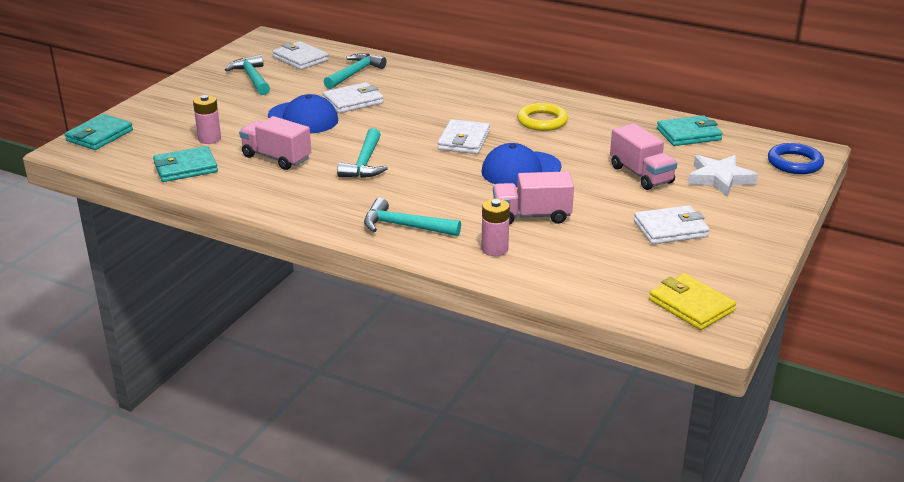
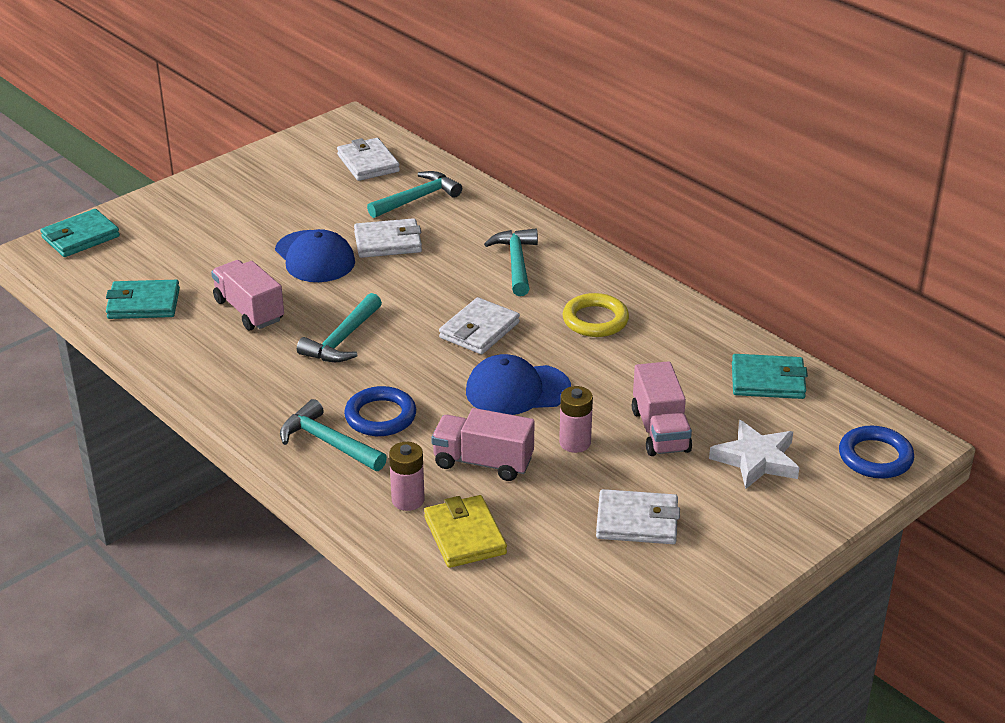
camera: 20 degrees right, 5 degrees up
(209, 139) = (193, 267): pink battery -> pink battery (575, 443)
(252, 78) = (295, 183): turquoise hammer -> turquoise hammer (516, 263)
(432, 203) = (380, 416): none -> blue ring
(691, 305) = (580, 638): yellow wallet -> yellow wallet (465, 535)

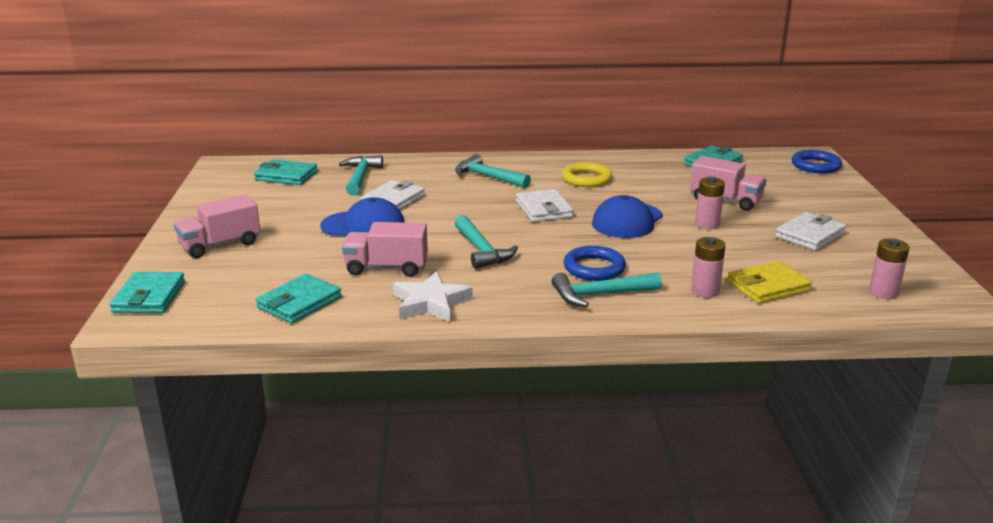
camera: 50 degrees left, 10 degrees down
(368, 163) = (286, 176): white wallet -> turquoise wallet
(465, 535) = (768, 286): yellow wallet -> yellow wallet turned 45 degrees counterclockwise
(483, 462) = (692, 255): pink truck -> pink truck (220, 245)
(542, 618) = (883, 292): none -> pink battery
(756, 459) = (784, 189): white star -> white star (430, 303)

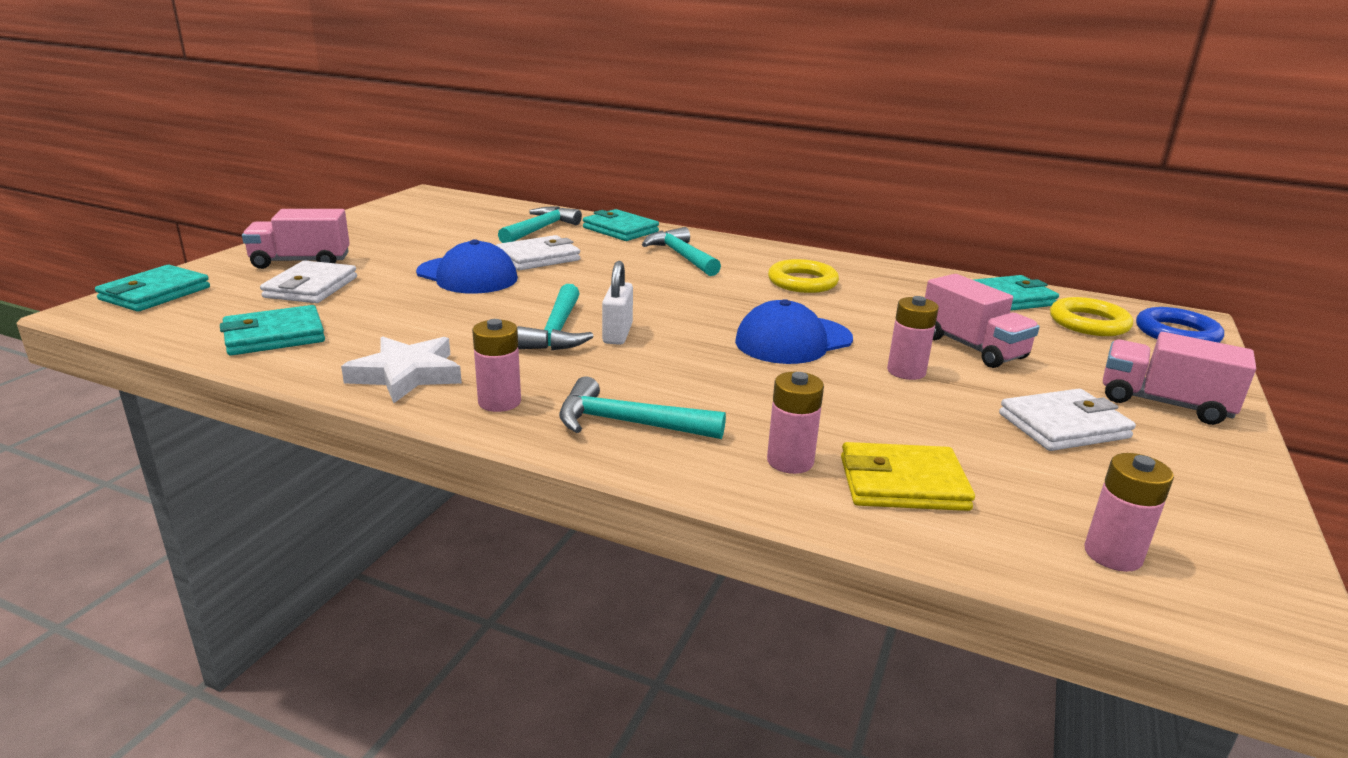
camera: 25 degrees right, 0 degrees up
(286, 176) = (469, 214): turquoise wallet -> turquoise wallet (620, 230)
(386, 268) = (421, 323): pink truck -> pink truck (1163, 403)
(511, 303) = (499, 402): none -> pink battery
(521, 243) = (617, 334): none -> white padlock
(544, 209) = (700, 303): white wallet -> white wallet (311, 287)
(594, 268) = (668, 387): blue ring -> none
(768, 169) = (1088, 323): none -> yellow ring

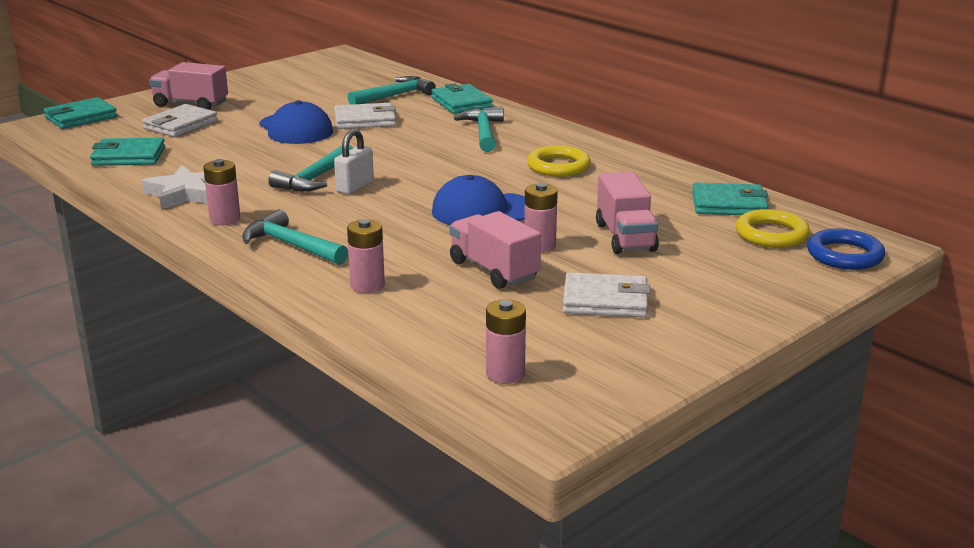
camera: 25 degrees right, 0 degrees up
(902, 483) = (425, 311): yellow wallet -> none
(1163, 403) = (721, 301): pink truck -> pink truck (494, 270)

